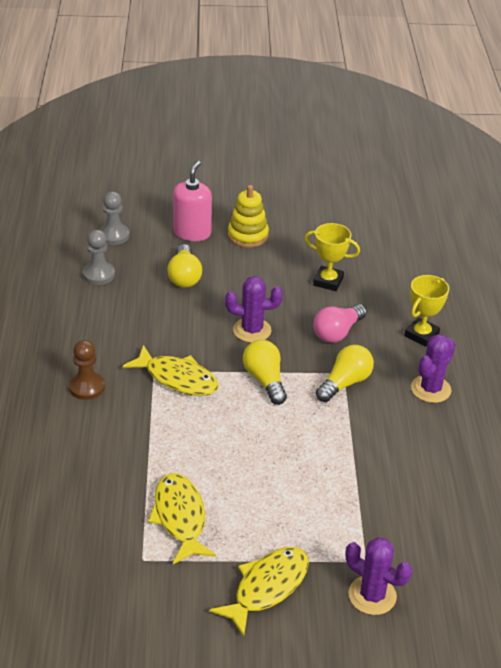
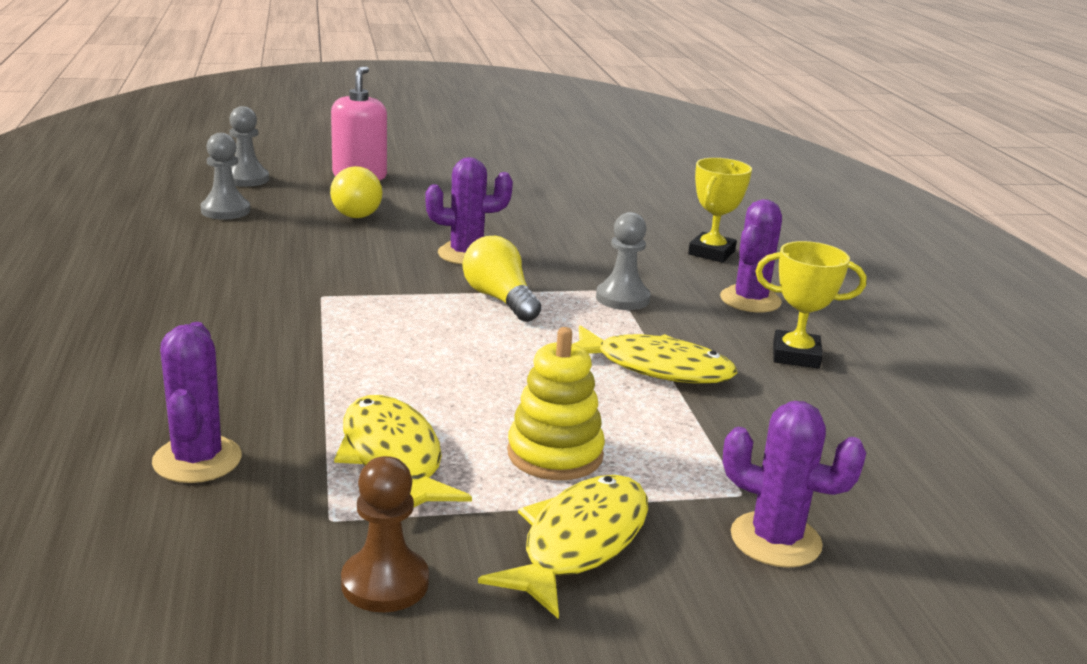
camera: 10 degrees left, 15 degrees down
(77, 511) = (197, 460): none -> purple cactus
(87, 387) = (210, 315): brown pawn -> brown pawn (385, 583)
(178, 378) = (361, 302): yellow fish -> yellow fish (656, 368)
(248, 235) = (438, 177): yellow stacking toy -> yellow stacking toy (555, 454)
(328, 281) = (562, 211): yellow trophy -> yellow trophy (796, 355)
(337, 332) = (592, 253): pink light bulb -> none
(345, 383) = (622, 298): yellow light bulb -> grey pawn

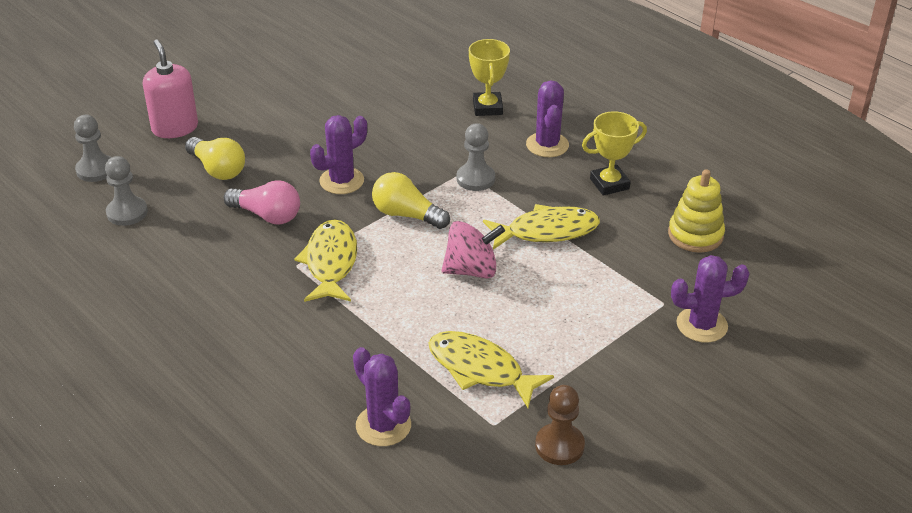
camera: 30 degrees left, 15 degrees up
(351, 253) = (267, 215): none -> pink light bulb
(512, 367) = (472, 270): none -> pink spinning top
(555, 454) = (556, 324): yellow stacking toy -> yellow stacking toy (695, 235)
(579, 543) = (620, 374): yellow fish -> yellow fish (331, 262)

